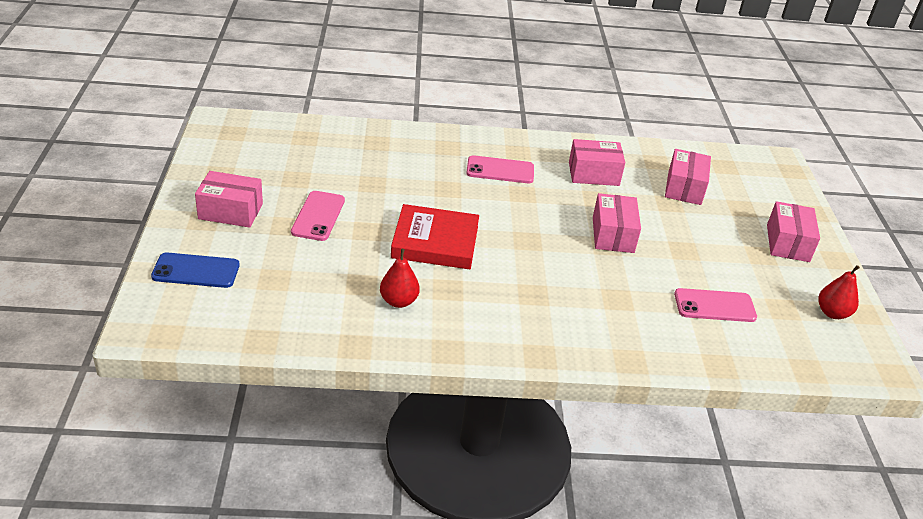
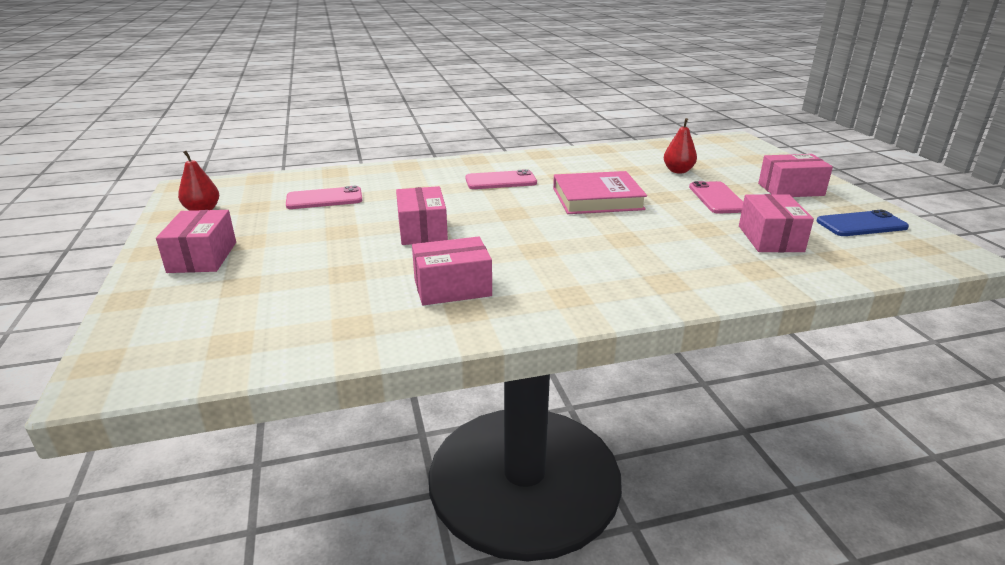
camera: 170 degrees right, 10 degrees down
(196, 271) = (752, 160): blue phone -> blue phone (861, 224)
(399, 301) = (594, 167): red pear -> red pear (678, 171)
(435, 242) = (597, 198): red book -> pink book
(500, 170) = (578, 268): pink phone -> pink phone (501, 181)
(684, 188) = (317, 295): pink box -> pink box (770, 238)

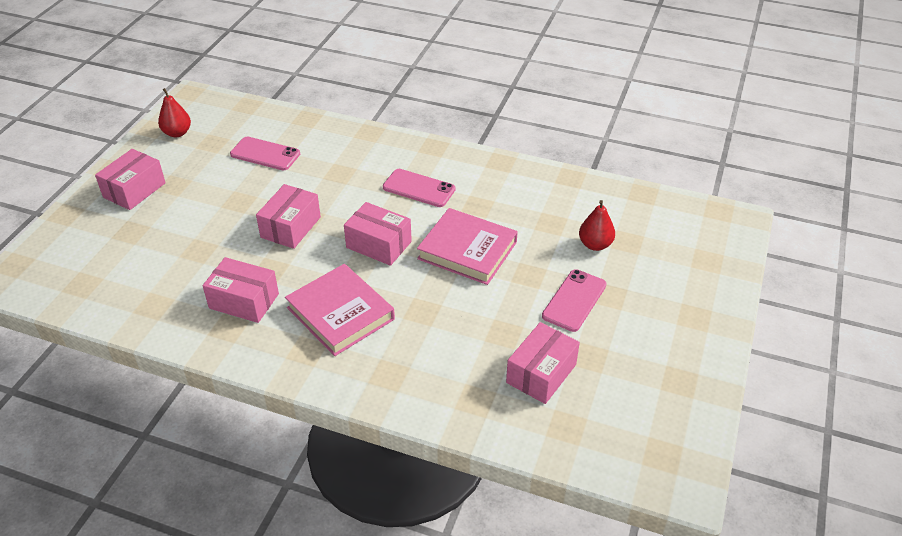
camera: 35 degrees right, 15 degrees up
(559, 263) = (340, 313): none -> pink book
(790, 189) = (666, 323): pink box -> pink box (379, 245)
(861, 224) = (655, 401): blue phone -> none

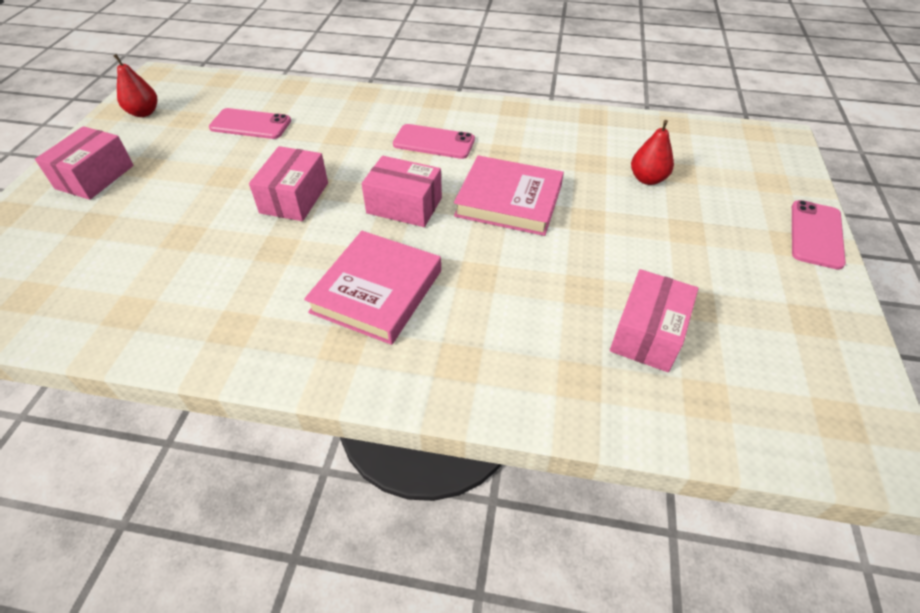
camera: 10 degrees left, 5 degrees up
(244, 301) = (249, 291): pink box -> none
(340, 313) = (377, 291): pink book -> pink book turned 75 degrees clockwise
(574, 300) = (650, 241): pink phone -> pink phone (816, 234)

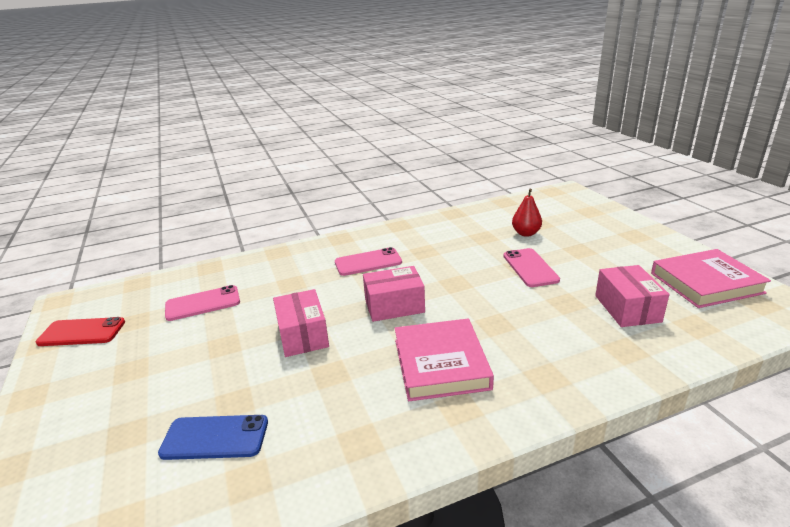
camera: 30 degrees left, 20 degrees down
(95, 177) = (84, 398): pink box -> none
(141, 261) = (215, 437): none -> blue phone
(144, 113) = (82, 332): red pear -> red phone
(509, 200) = (460, 275): pink book -> pink book (706, 283)
(816, 234) = (640, 227): pink phone -> pink phone (530, 268)

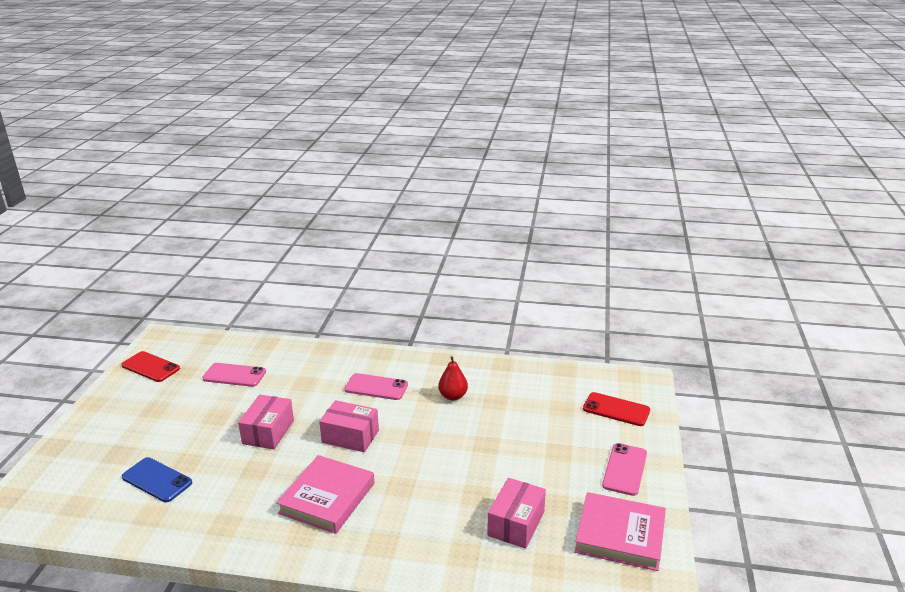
camera: 30 degrees right, 0 degrees up
(526, 233) = (536, 413): red pear -> red pear (453, 396)
(530, 268) = (492, 450): pink phone -> pink phone (624, 469)
(576, 212) = (616, 409): none -> red phone

